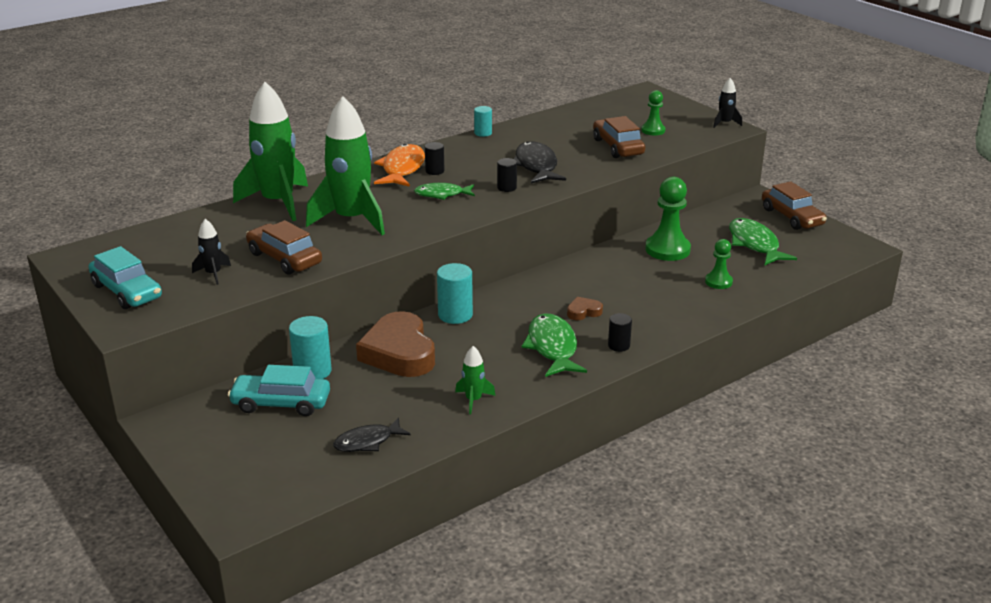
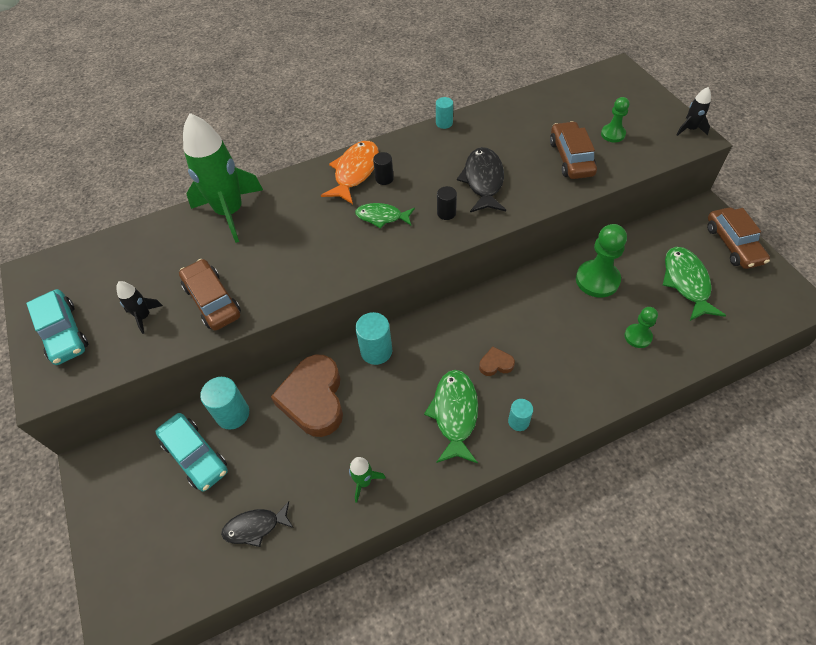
camera: 15 degrees right, 25 degrees up
(281, 403) = (195, 456): turquoise car -> turquoise car turned 150 degrees counterclockwise
(352, 220) = (289, 247): green rocket -> none
(619, 346) = (518, 421): black cylinder -> turquoise cylinder

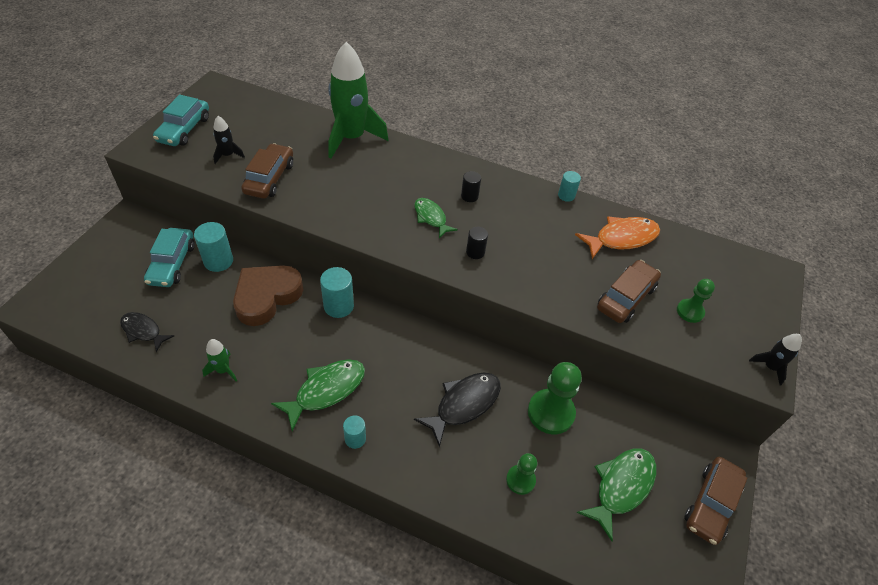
camera: 40 degrees right, 5 degrees down
(355, 172) = (457, 176): orange fish -> orange fish (621, 238)
(483, 181) = (533, 255): black fish -> black fish (464, 404)
(496, 364) = (395, 390): brown heart -> none

